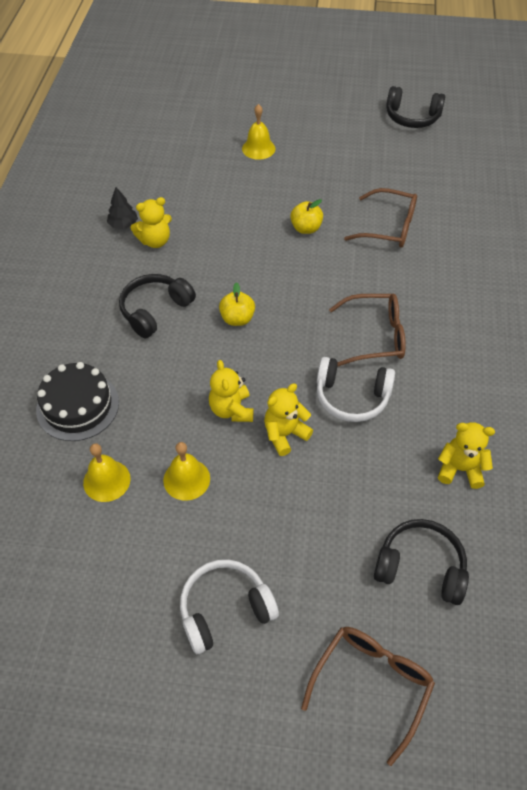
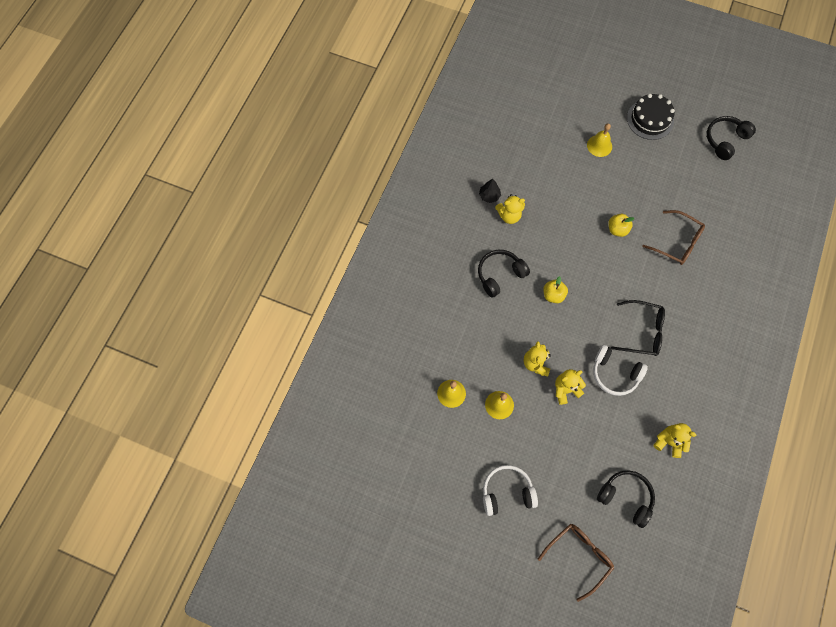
camera: 15 degrees right, 15 degrees up
(78, 406) = (440, 336): black cake -> black cake (650, 119)
(375, 336) = (642, 332): brown glasses -> black glasses
(412, 117) = (725, 140): black headphones -> black headphones turned 105 degrees clockwise

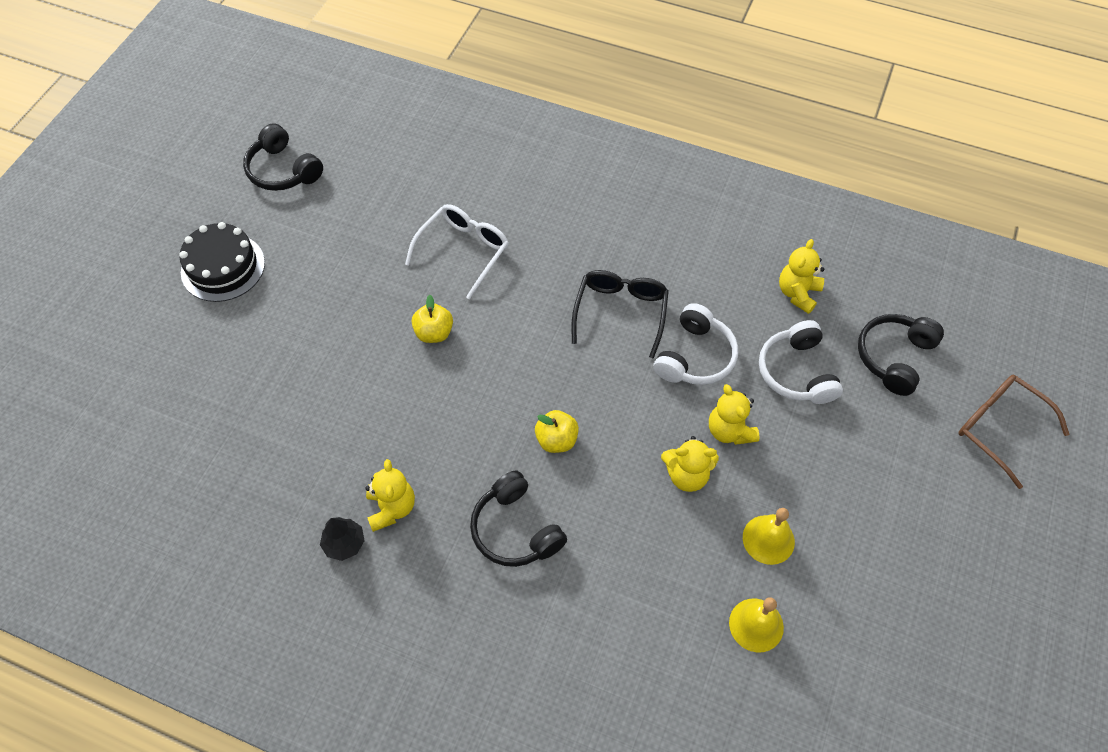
camera: 90 degrees left, 10 degrees down
(507, 492) = (921, 532): white headphones -> white headphones (796, 372)
(599, 145) = (262, 347): yellow bell -> none
(677, 242) = (463, 251): brown glasses -> white glasses

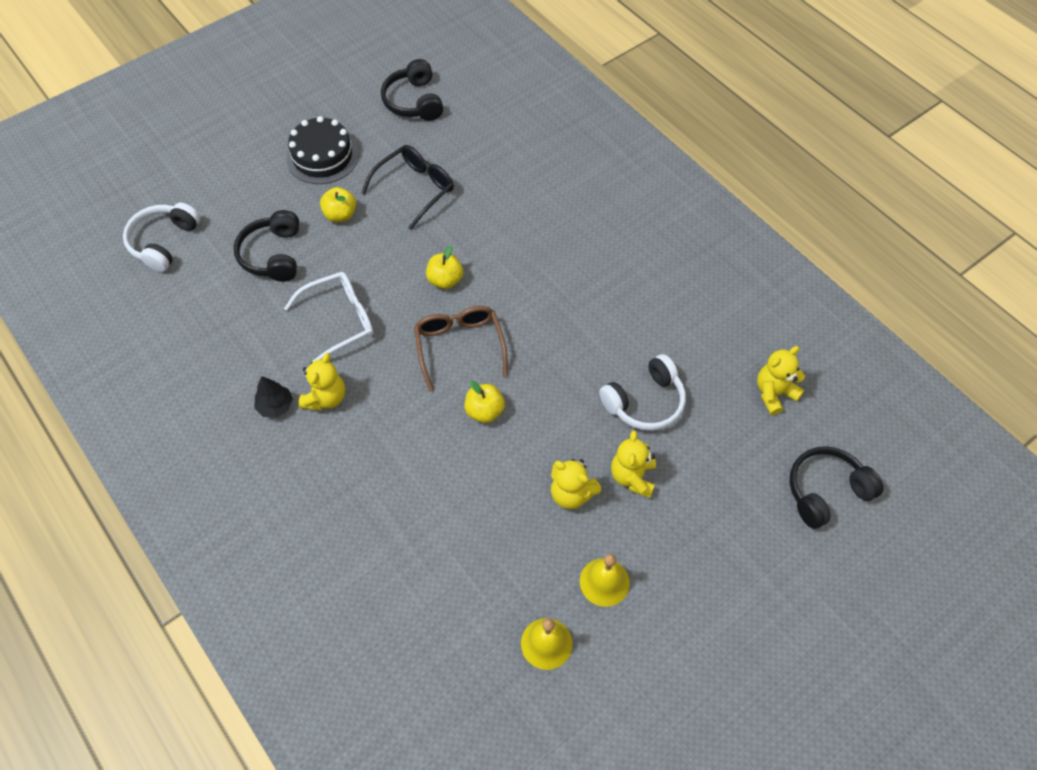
camera: 30 degrees right, 0 degrees up
(282, 318) = (340, 215): none -> yellow apple
(463, 251) = (511, 226): white glasses -> white glasses (340, 320)
(515, 529) = (406, 463): black headphones -> black headphones (273, 255)
(620, 312) = (606, 335): black glasses -> black glasses (415, 189)
(796, 372) = (726, 459): white headphones -> white headphones (164, 242)
(999, 428) = (884, 602): brown glasses -> brown glasses (459, 346)

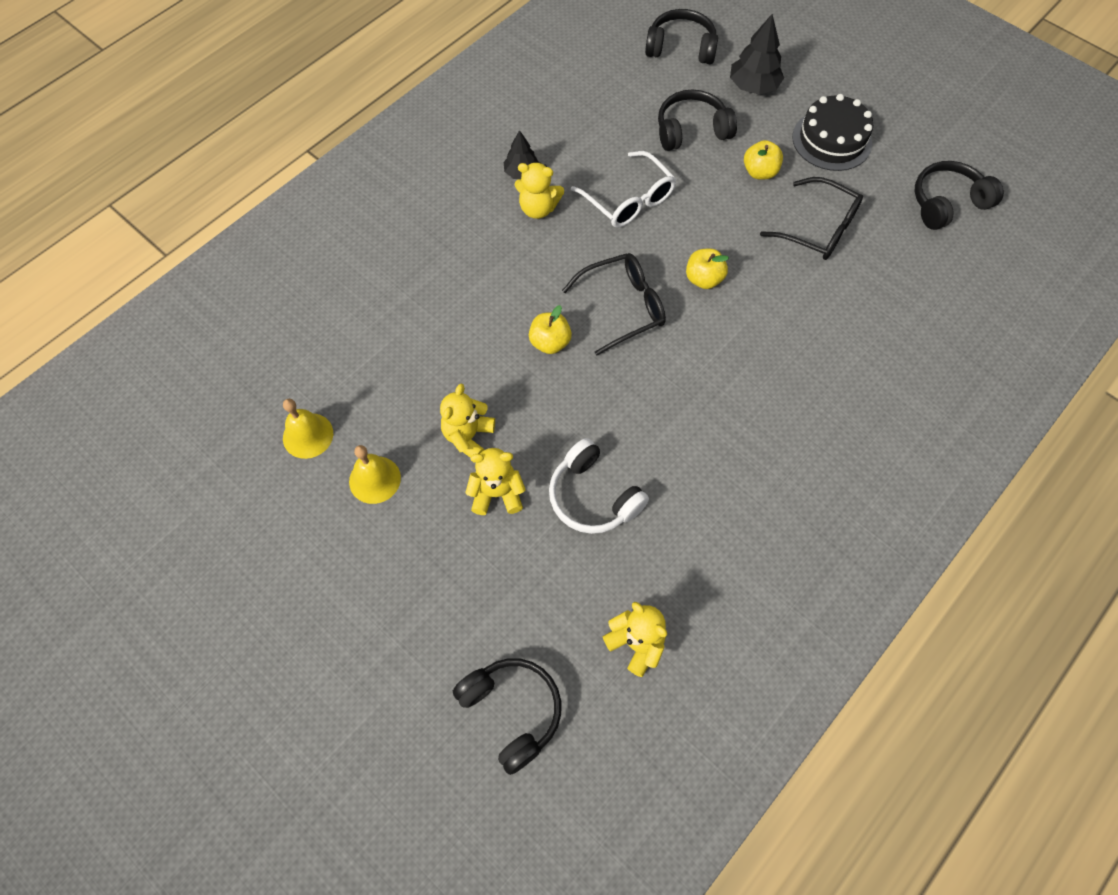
camera: 80 degrees right, 5 degrees up
(164, 242) = (681, 48): white headphones -> black headphones
(238, 197) = (753, 86): none -> black tree
(459, 346) = (623, 307): brown glasses -> black glasses

